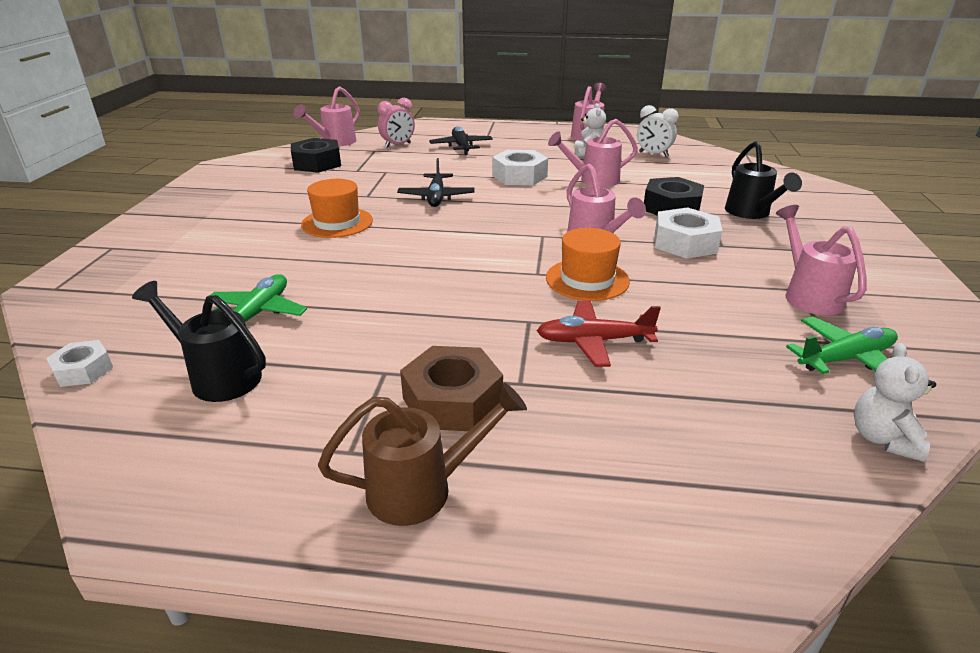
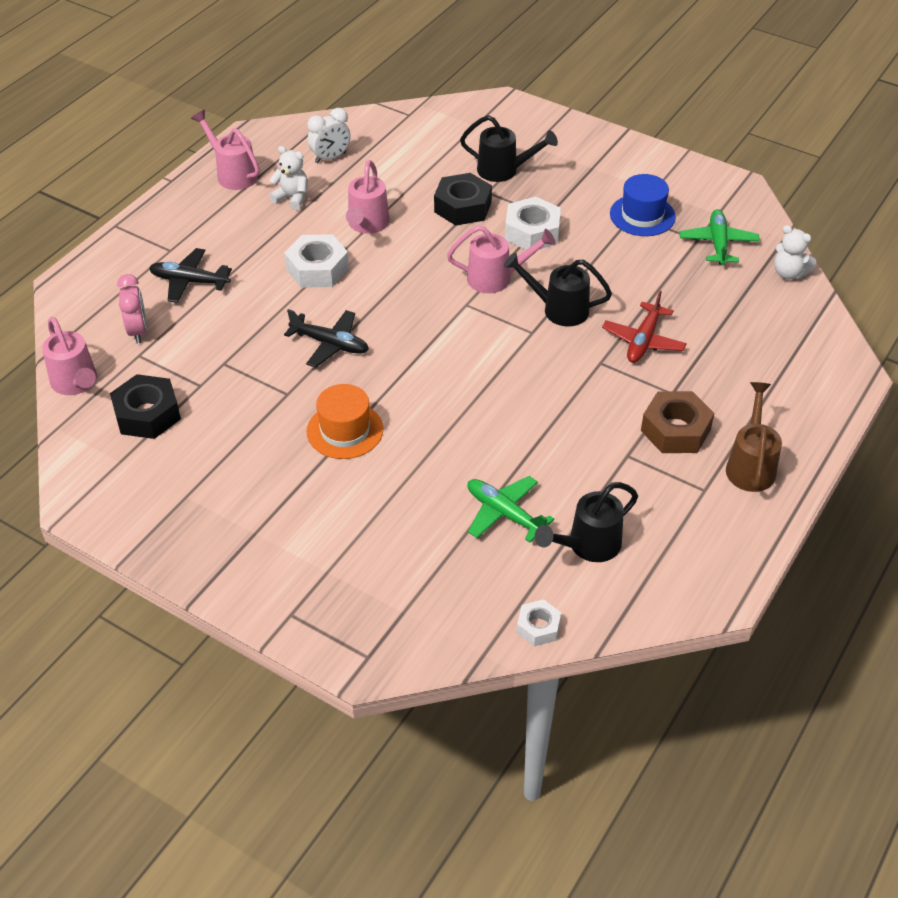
camera: 65 degrees left, 15 degrees up
(587, 279) = (558, 309): orange hat -> black watering can
(808, 295) = (642, 215): pink watering can -> blue hat

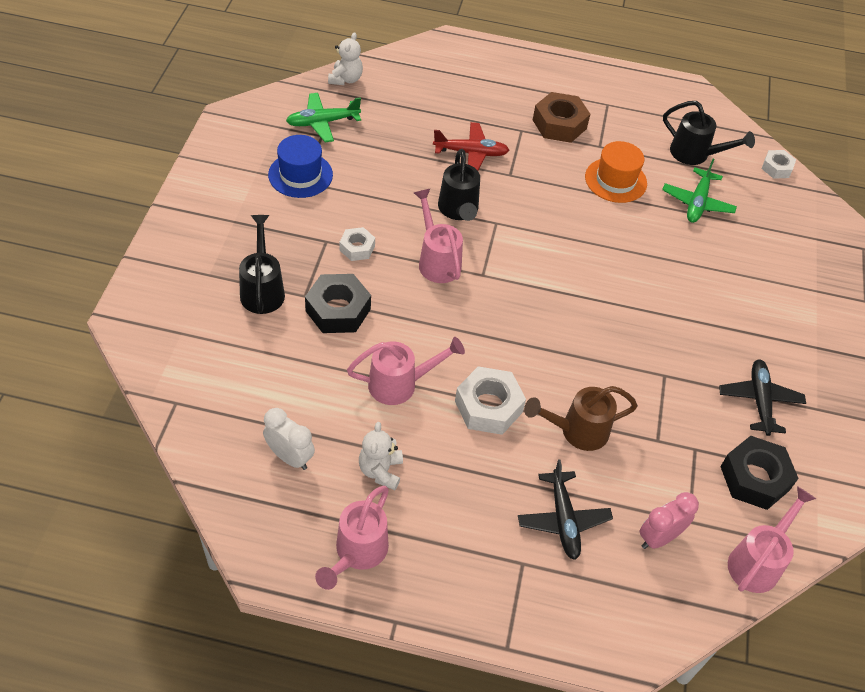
camera: 115 degrees left, 5 degrees up
(330, 344) = (587, 362): black plane -> black plane (759, 400)
(345, 430) = (680, 320): orange hat -> orange hat (615, 180)
(532, 232) = (357, 248): white nut -> white nut, size x0.58
(750, 465) = (571, 84): brown watering can -> brown watering can (577, 431)

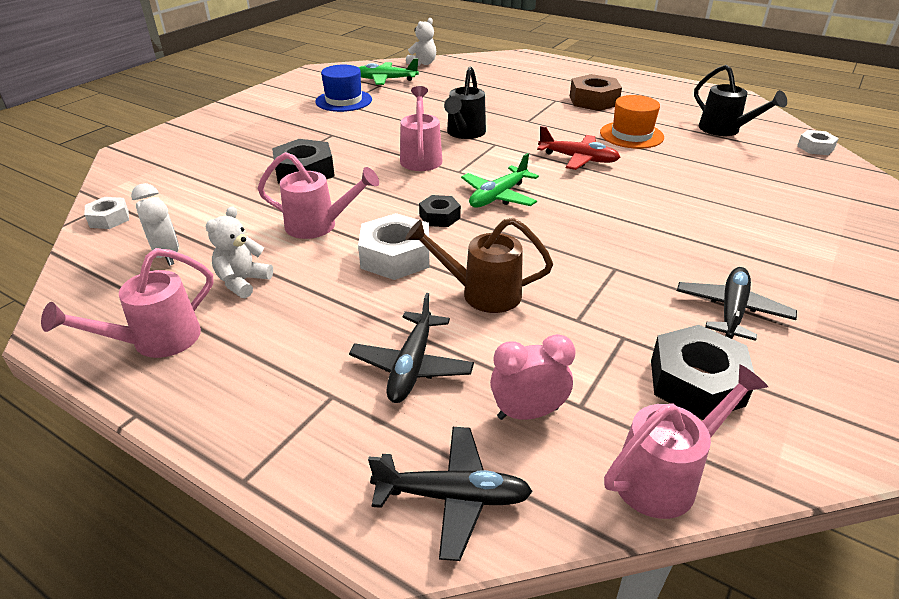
camera: 25 degrees right, 15 degrees down
(262, 290) = (252, 152): black watering can -> none
(357, 248) = (355, 141): white nut -> white nut (109, 218)
(471, 153) = (500, 106): red plane -> red plane (578, 159)
(498, 345) = (439, 217): none -> black nut
(642, 616) = (453, 497): none -> black plane
(697, 203) = (713, 158): green plane -> green plane (498, 196)

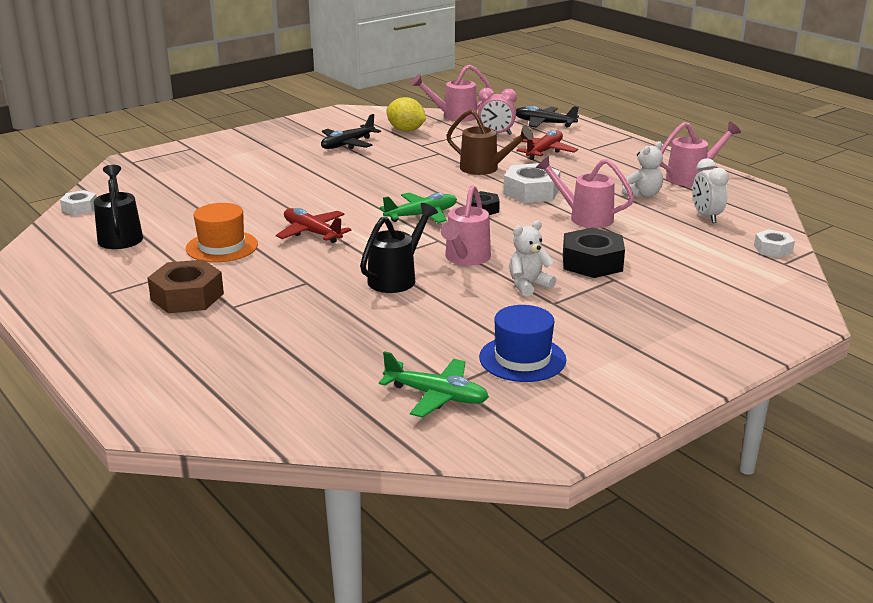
camera: 160 degrees left, 10 degrees down
(411, 366) = (544, 151): black plane -> red plane
(423, 63) = (344, 431): white teddy bear -> white teddy bear (528, 285)
(696, 382) = (406, 130): black nut -> yellow lemon

